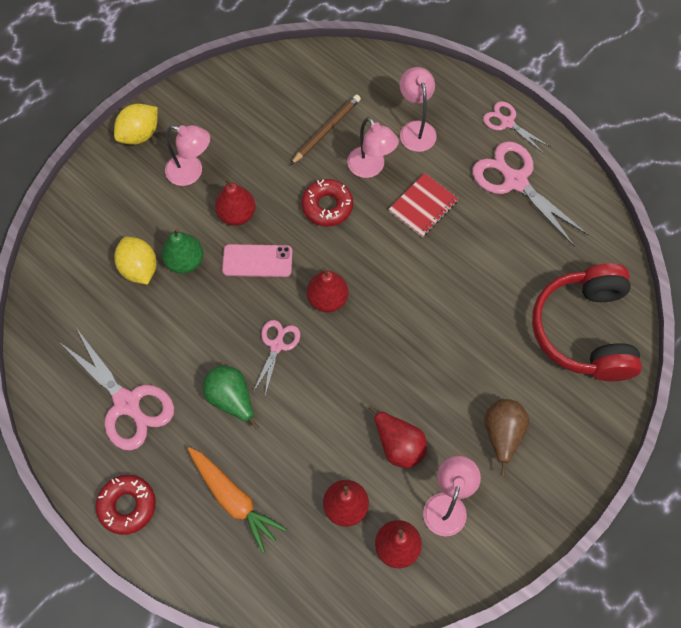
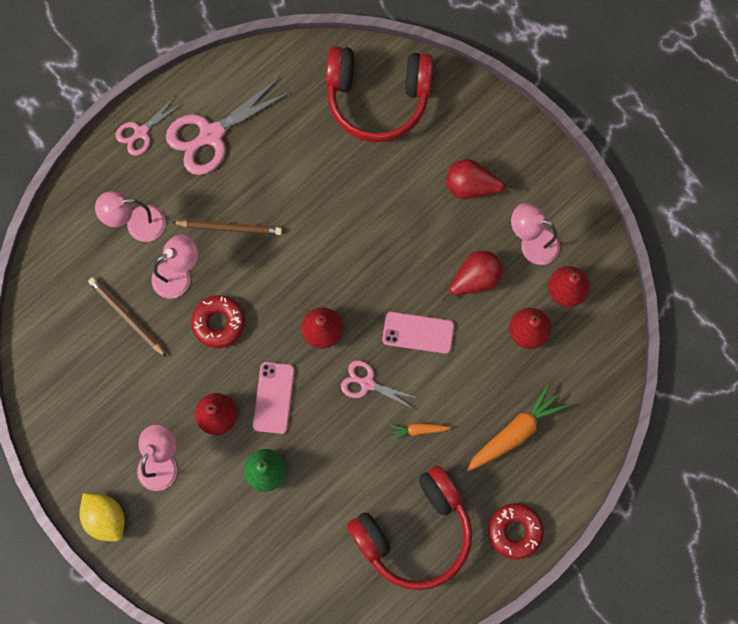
camera: 85 degrees left, 10 degrees up
(127, 403) = (414, 532): pink scissors -> red headphones
(139, 268) = (270, 519): yellow lemon -> none
(231, 399) = (418, 430): green pear -> orange carrot
(334, 391) = (418, 332): none -> pink phone
(423, 206) = (229, 228): red notebook -> brown pencil
(502, 434) = (471, 186): brown pear -> red pear

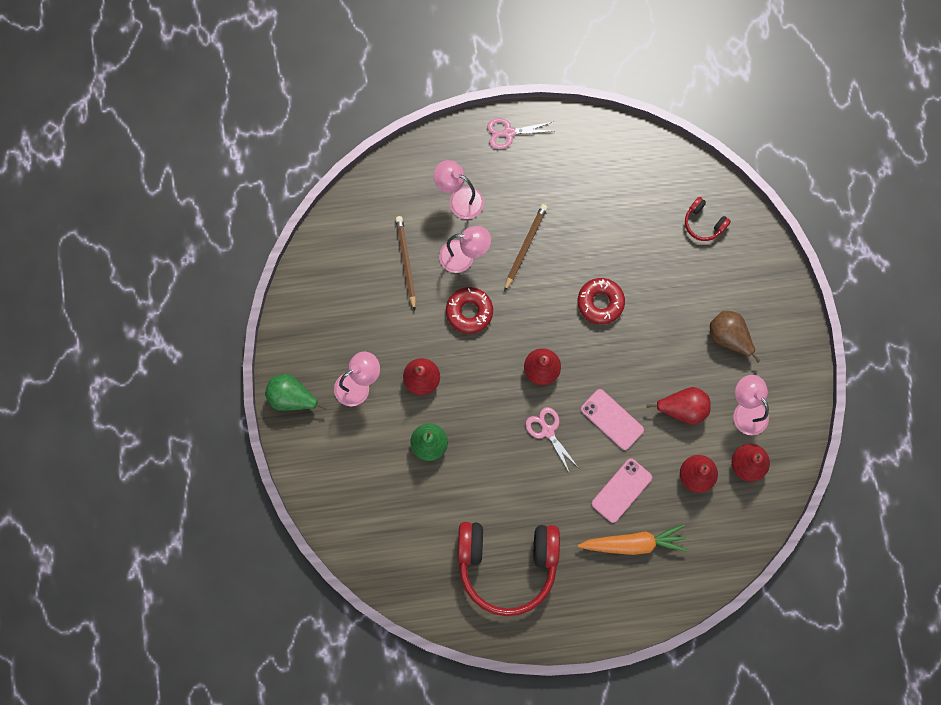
camera: 35 degrees right, 0 degrees up
(106, 518) = (292, 398): yellow lemon -> green pear
(211, 134) = (559, 168): pink scissors -> none
(229, 228) = (525, 247): brown pencil -> brown pencil turned 105 degrees counterclockwise
(274, 397) = (472, 394): pink phone -> pink phone (621, 490)
(377, 98) = (703, 223): red headphones -> red headphones, size x0.43
(418, 430) = (562, 491): orange carrot -> none
(471, 186) = (729, 337): red pear -> brown pear
(514, 531) = (582, 616): red donut -> red donut (600, 302)

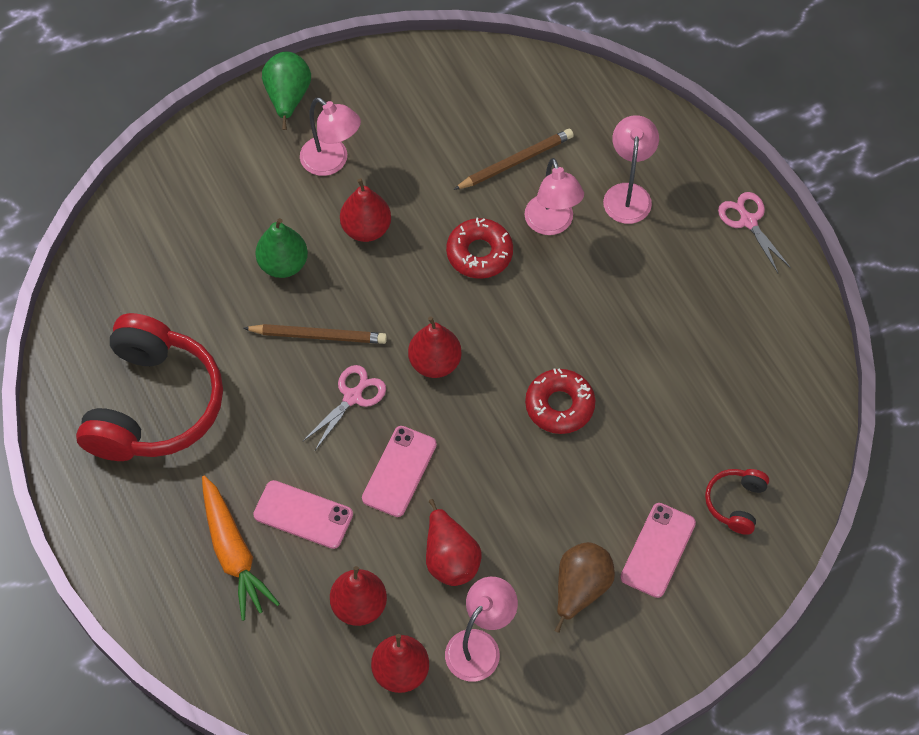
camera: 70 degrees right, 15 degrees down
(507, 564) = (153, 405): red headphones -> red headphones turned 150 degrees counterclockwise
(525, 247) = (598, 290): brown pencil -> brown pencil (318, 336)
(719, 281) = (658, 550): none -> pink phone

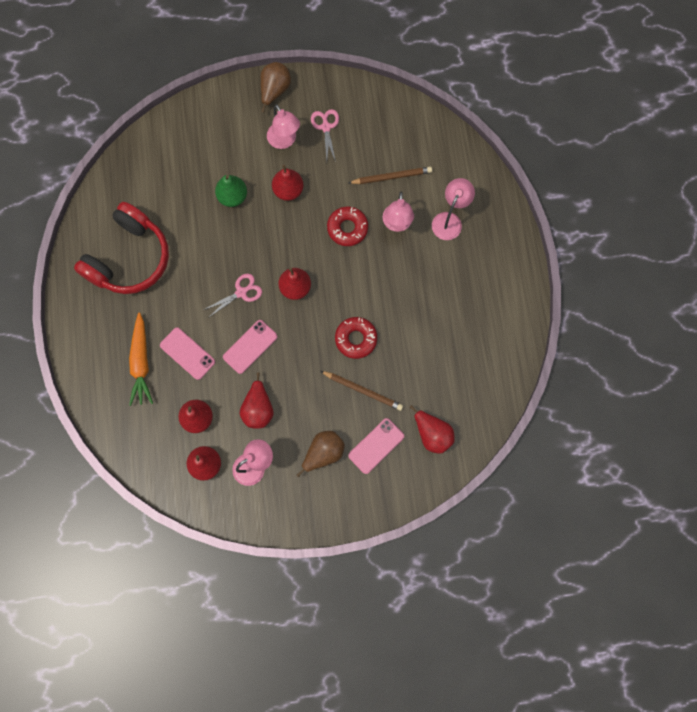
camera: 20 degrees right, 15 degrees up
(288, 98) = (274, 91): green pear -> brown pear
(318, 336) = (236, 248): brown pencil -> brown pencil (363, 390)
(735, 503) = (432, 434): red headphones -> red pear
(748, 221) = (513, 262): pink scissors -> pink scissors (326, 127)

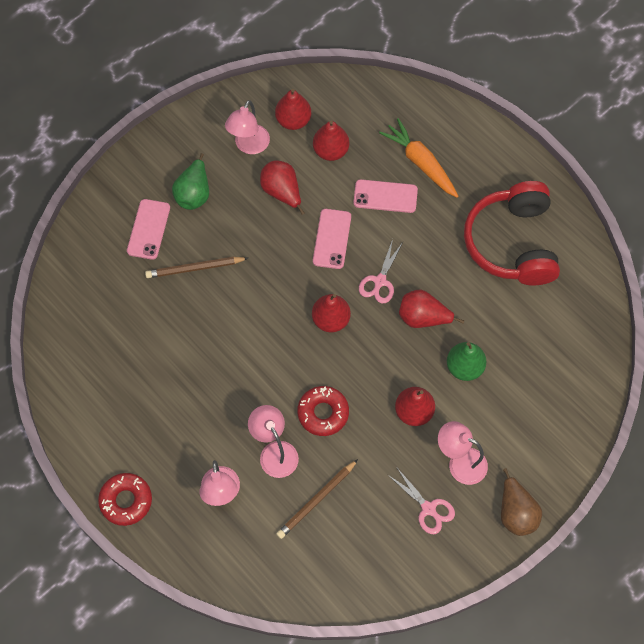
camera: 145 degrees right, 10 degrees down
(323, 453) = (194, 193): brown pear -> green pear
(356, 339) = (235, 310): red donut -> red donut (126, 501)
(432, 434) = (101, 272): red pear -> red pear (423, 318)

